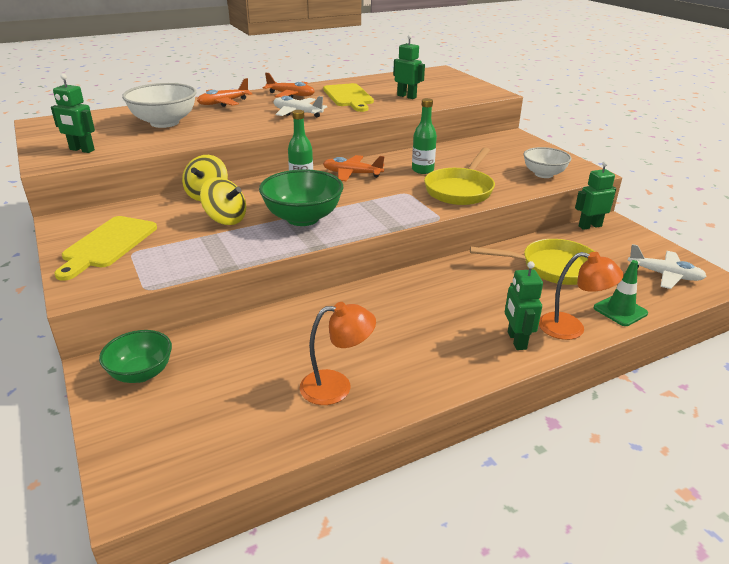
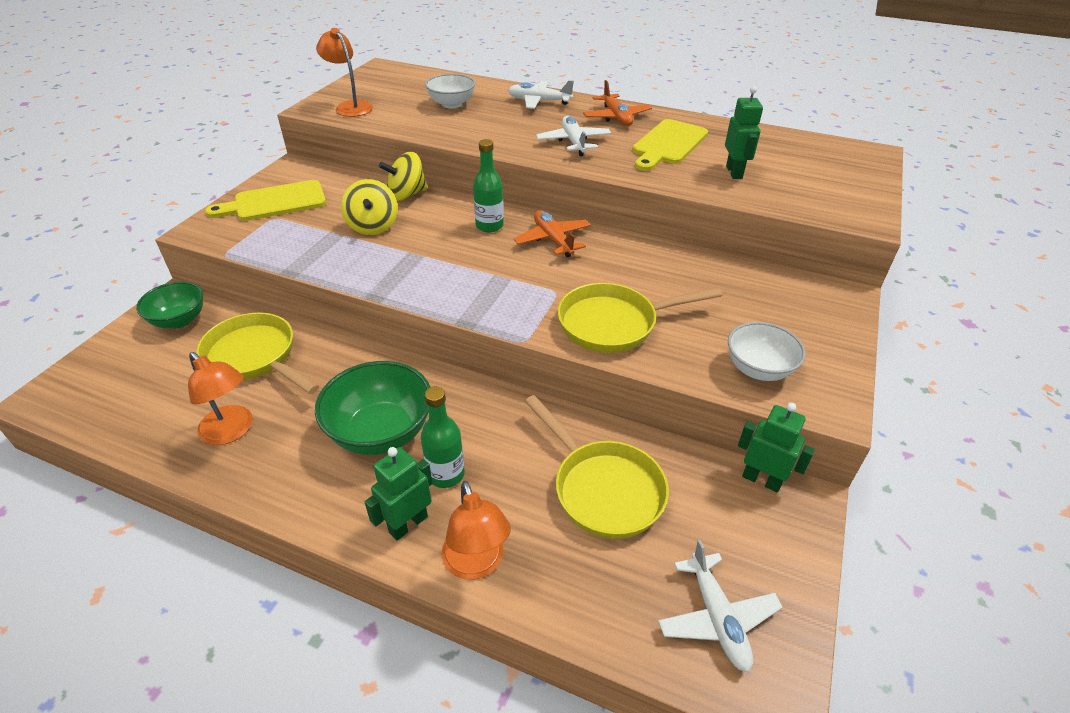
camera: 50 degrees right, 10 degrees up
(82, 150) = (350, 106): green robot -> orange lamp
(164, 123) = (451, 104): white bowl -> white bowl, size x0.65
(223, 103) = (539, 101): orange plane -> white plane
(259, 348) = (255, 357): none -> yellow pan
(303, 218) = (421, 261): green bowl -> green bowl (381, 432)
(422, 170) = (628, 276): green bottle -> green bottle (446, 474)
(620, 310) = (565, 599): green traffic cone -> none

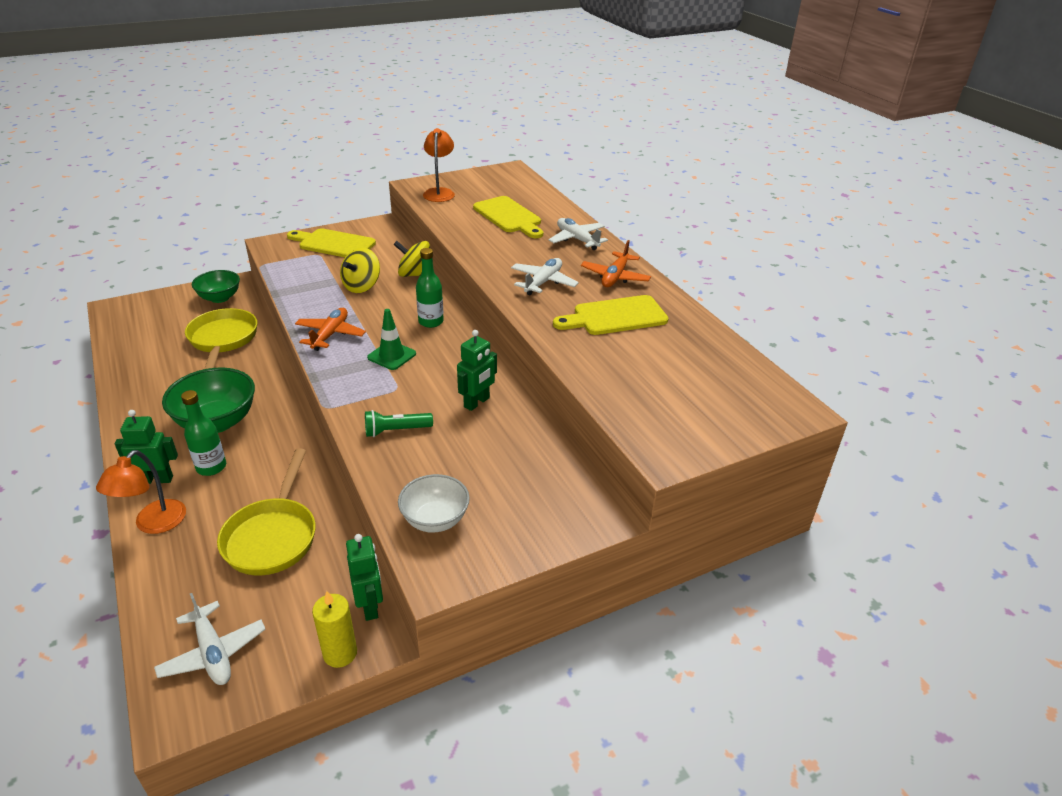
camera: 40 degrees right, 5 degrees down
(232, 431) = (157, 375): orange lamp -> none
(451, 104) = (509, 217): white bowl -> yellow cutting board
(505, 269) = (391, 356): none -> green traffic cone
(553, 240) = (455, 353): orange plane -> orange plane (330, 334)
(614, 324) = (396, 430): yellow pan -> green flashlight
(717, 618) = (213, 652): white plane -> white plane turned 60 degrees counterclockwise
(734, 172) = (626, 363): green robot -> green robot (477, 402)
(801, 531) = (340, 653): none -> yellow candle

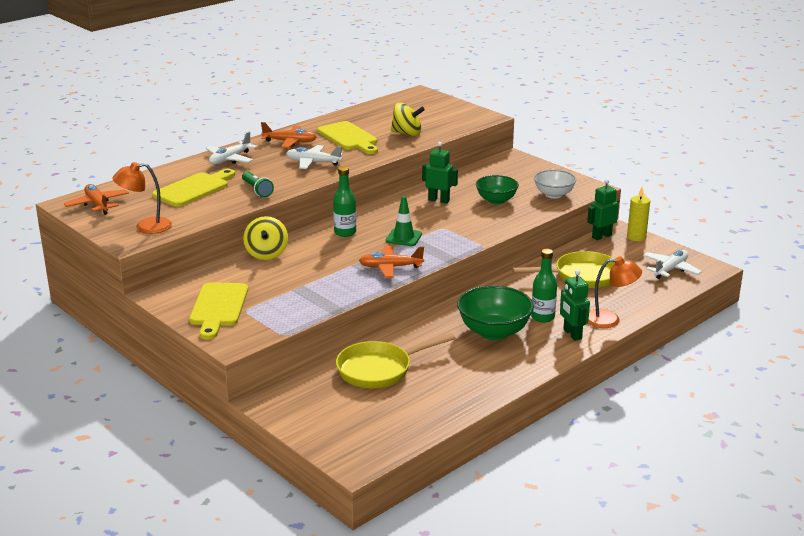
camera: 105 degrees left, 10 degrees down
(220, 298) = (301, 400): green bowl -> green bowl (496, 200)
(362, 286) = (301, 273): yellow spinning top -> yellow spinning top (407, 133)
(396, 430) = (488, 219): green flashlight -> green flashlight (257, 190)
(500, 178) = (97, 205): none -> orange plane

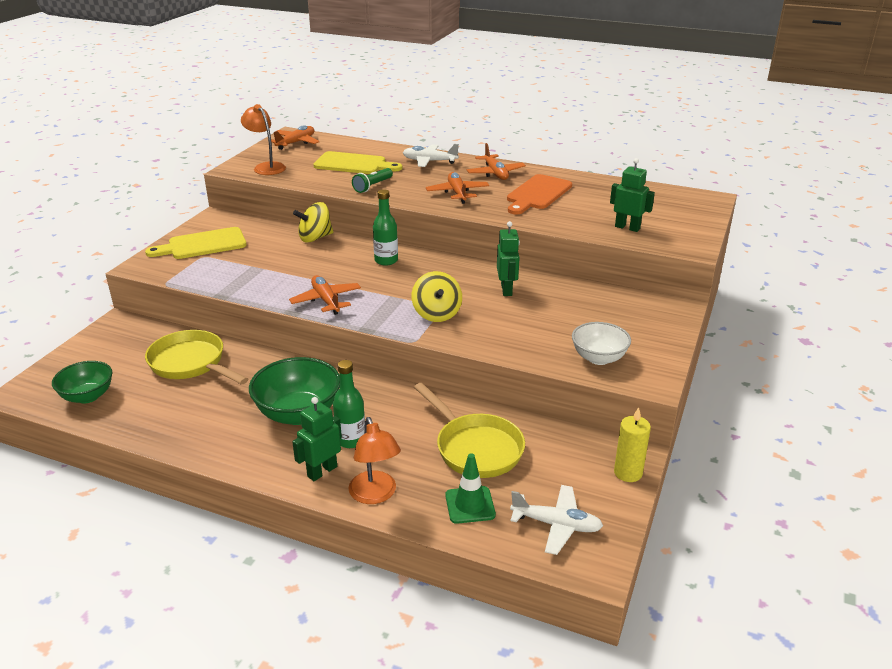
camera: 65 degrees right, 5 degrees up
(313, 163) = (457, 193): white plane -> orange plane
(349, 137) = (537, 194): yellow cutting board -> orange cutting board
(403, 237) = (398, 292): green traffic cone -> green traffic cone (470, 505)
(407, 133) = (583, 217): yellow spinning top -> yellow spinning top (437, 314)
(496, 200) = (541, 323): green bowl -> green bowl (87, 396)
(601, 236) = (601, 441): green robot -> green robot (627, 227)

